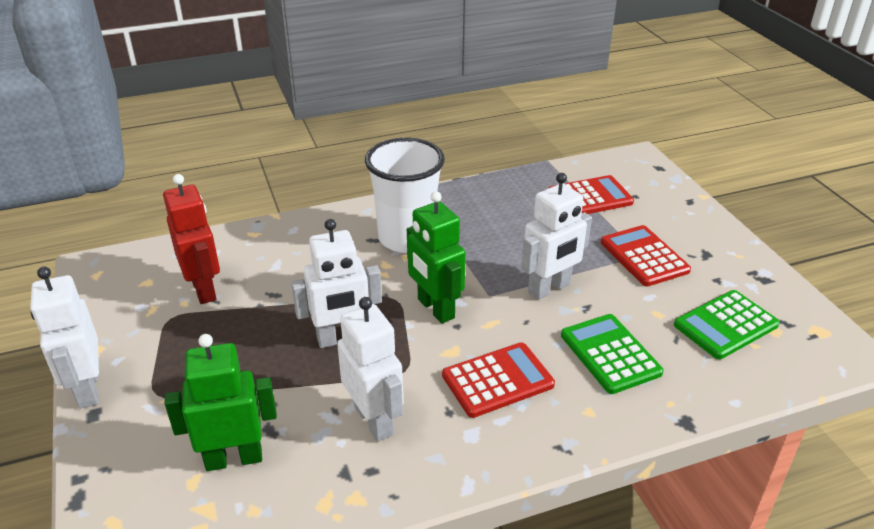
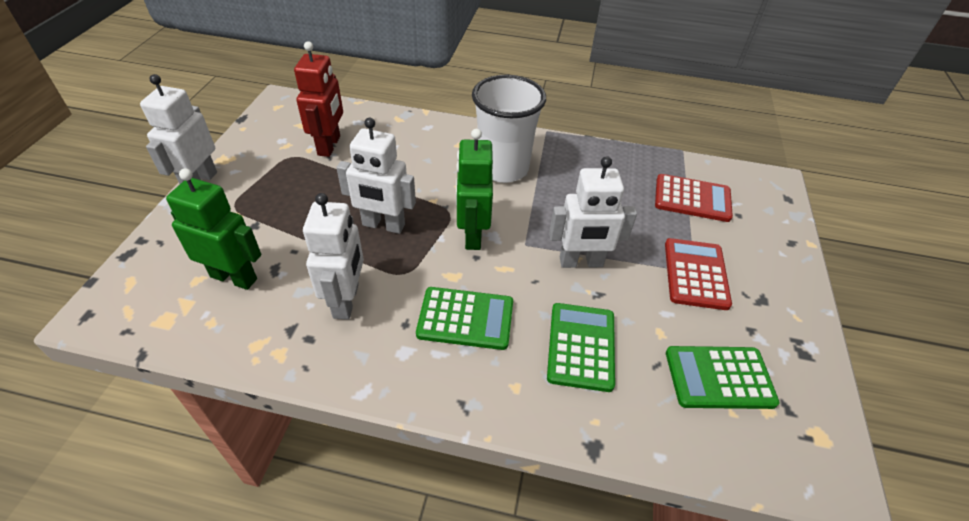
camera: 30 degrees right, 10 degrees up
(497, 380) = (465, 318): red calculator -> green calculator

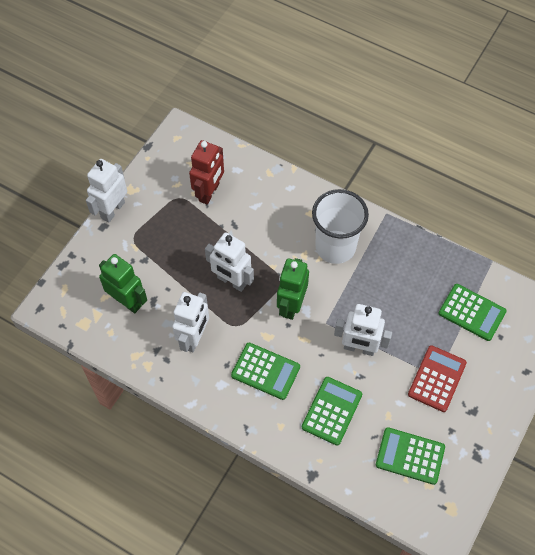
camera: 20 degrees right, 15 degrees up
(692, 199) = (472, 312): red calculator -> green calculator

